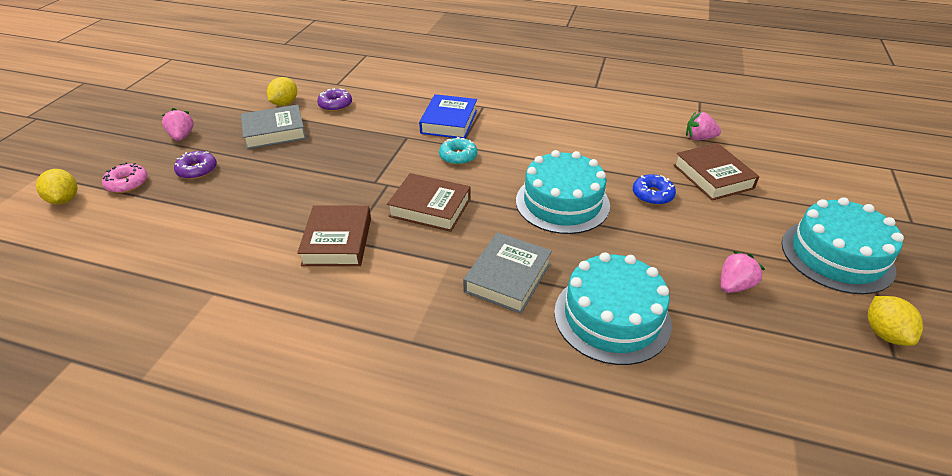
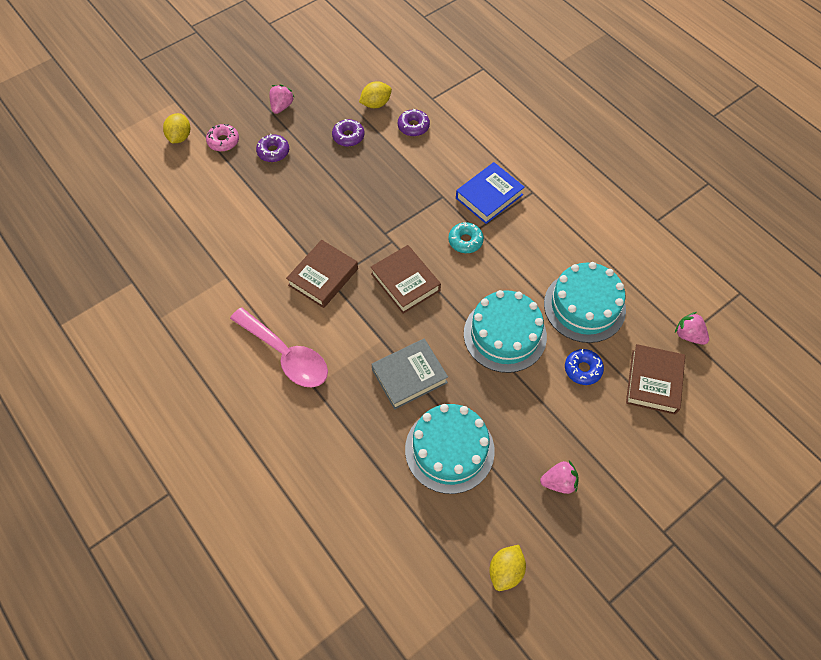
camera: 35 degrees right, 20 degrees up
(274, 132) = (348, 136): grey book -> purple donut
(351, 329) = (286, 355): none -> pink spoon
(836, 256) = (667, 511): turquoise cake -> turquoise cake (584, 306)
(884, 333) = (624, 584): yellow lemon -> yellow lemon (505, 571)

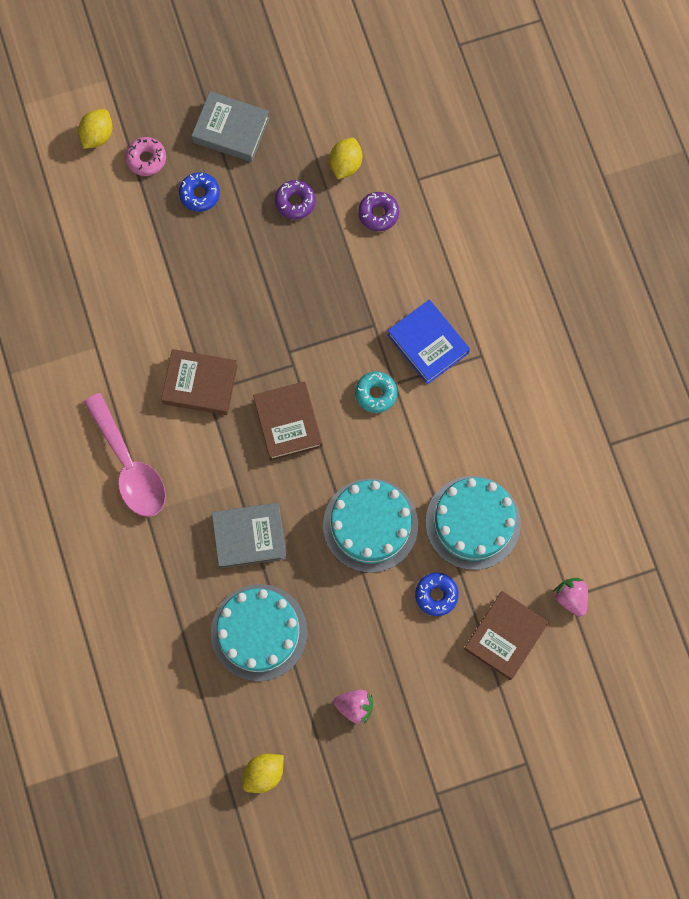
camera: 20 degrees right, 15 degrees up
(273, 152) = (200, 194): purple donut -> blue donut
(282, 106) = (231, 130): pink strawberry -> grey book
(323, 277) = (200, 384): brown book -> brown book turned 45 degrees clockwise
(376, 104) = (345, 164): yellow lemon -> yellow lemon turned 60 degrees counterclockwise
(489, 196) = (427, 344): blue book -> blue book turned 75 degrees clockwise

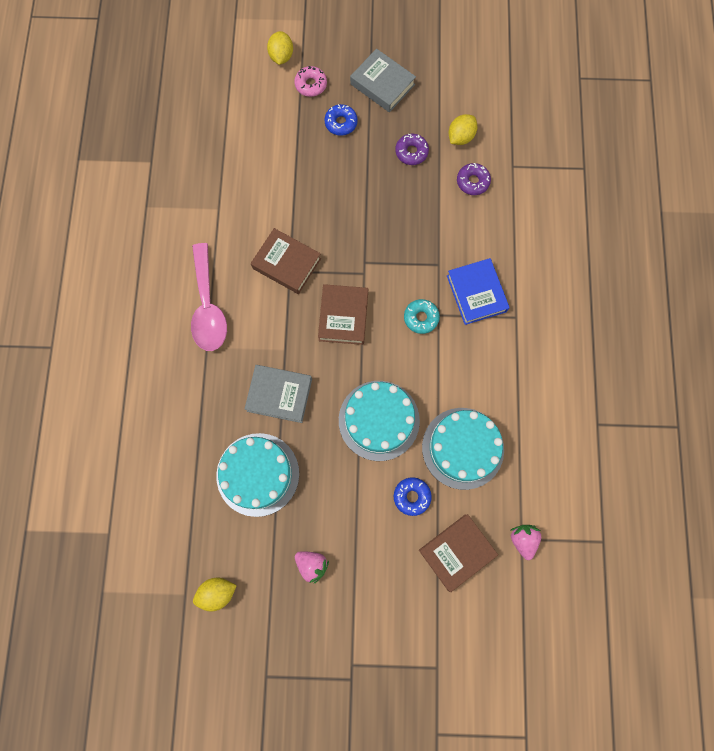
camera: 20 degrees right, 0 degrees up
(97, 135) = (281, 57): yellow lemon -> yellow lemon turned 45 degrees counterclockwise

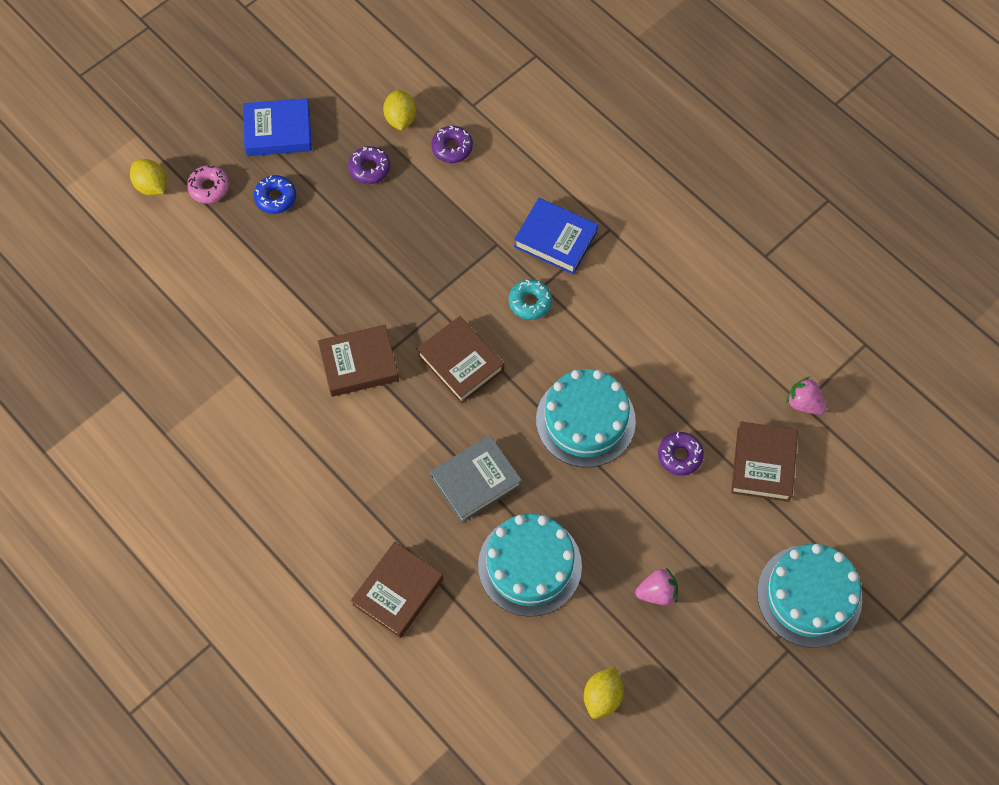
camera: 45 degrees left, 10 degrees down
(172, 416) = (398, 592): none -> brown book
(208, 306) = (325, 467): pink spoon -> none
(382, 84) = (278, 131): grey book -> blue book
(412, 496) = (680, 456): blue donut -> purple donut
(462, 448) = (679, 376): turquoise cake -> turquoise cake (809, 596)

